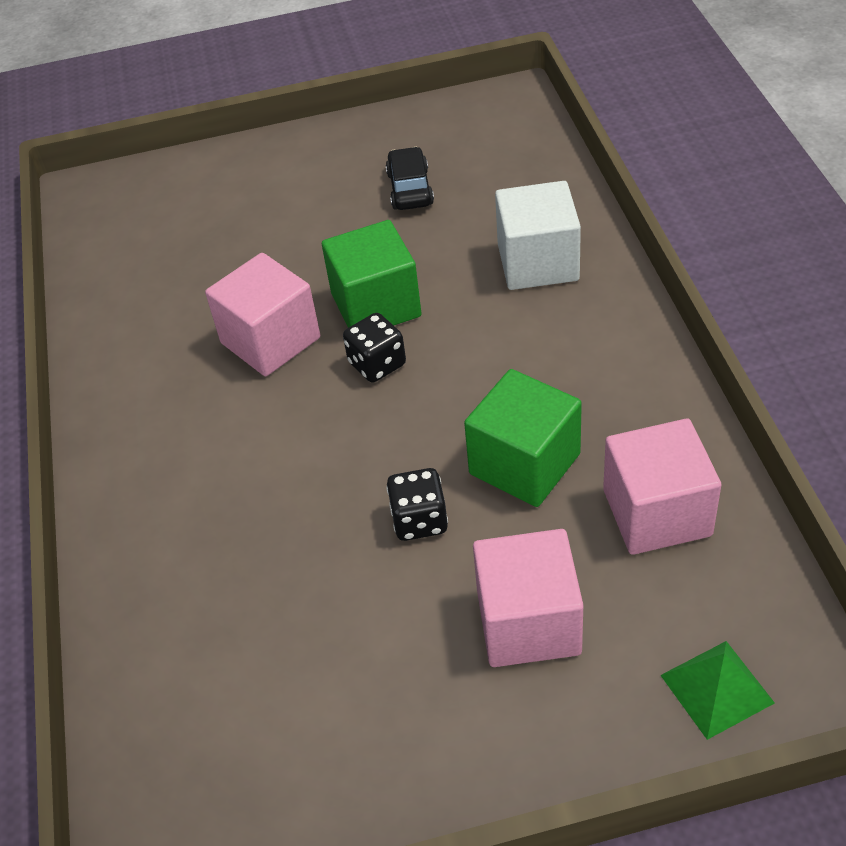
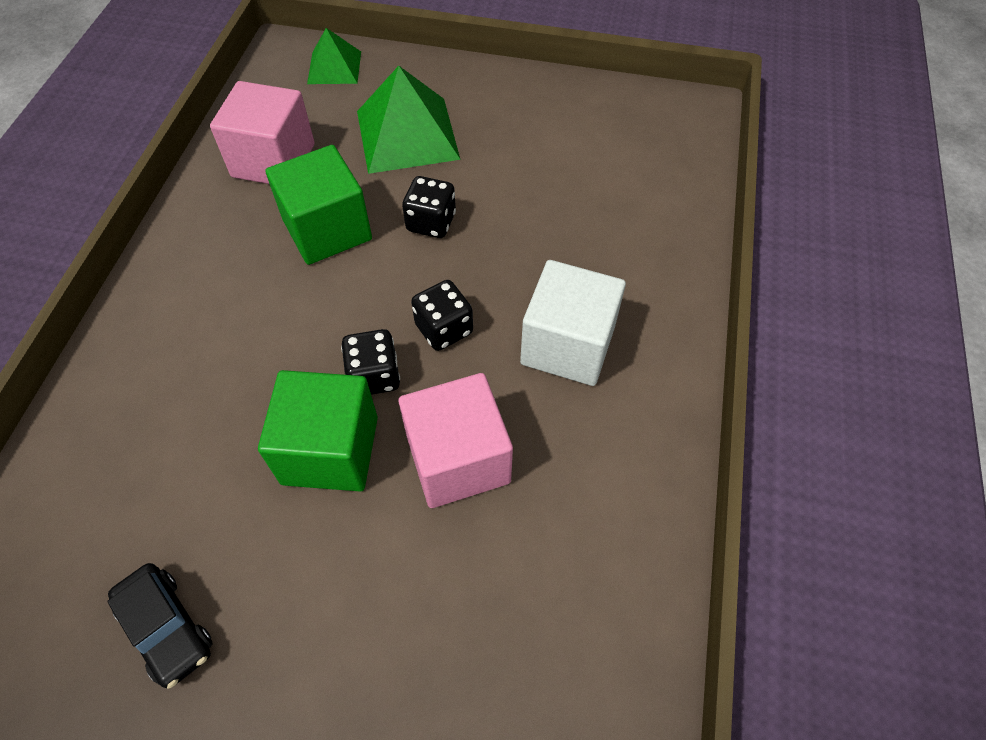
camera: 160 degrees left, 10 degrees up
(339, 424) = (444, 329): none -> black dice
(410, 189) = (167, 628): black car -> black car turned 60 degrees counterclockwise
(528, 622) = (407, 134): pink cube -> green pyramid
(538, 262) = (142, 421): white cube -> white cube (568, 345)

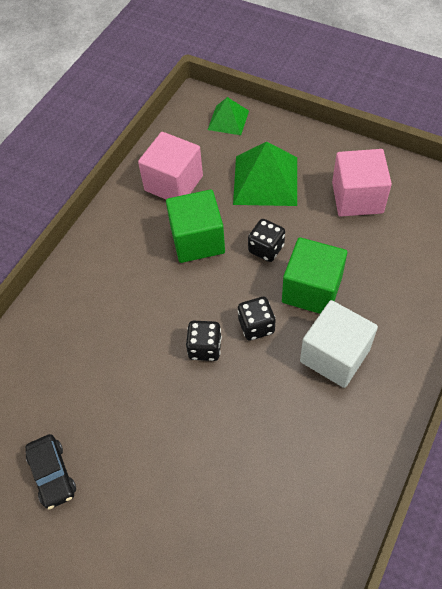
camera: 20 degrees right, 0 degrees up
(330, 450) = (167, 390): green cube -> green cube (312, 290)
(458, 459) = (244, 415): pink cube -> pink cube (357, 197)

